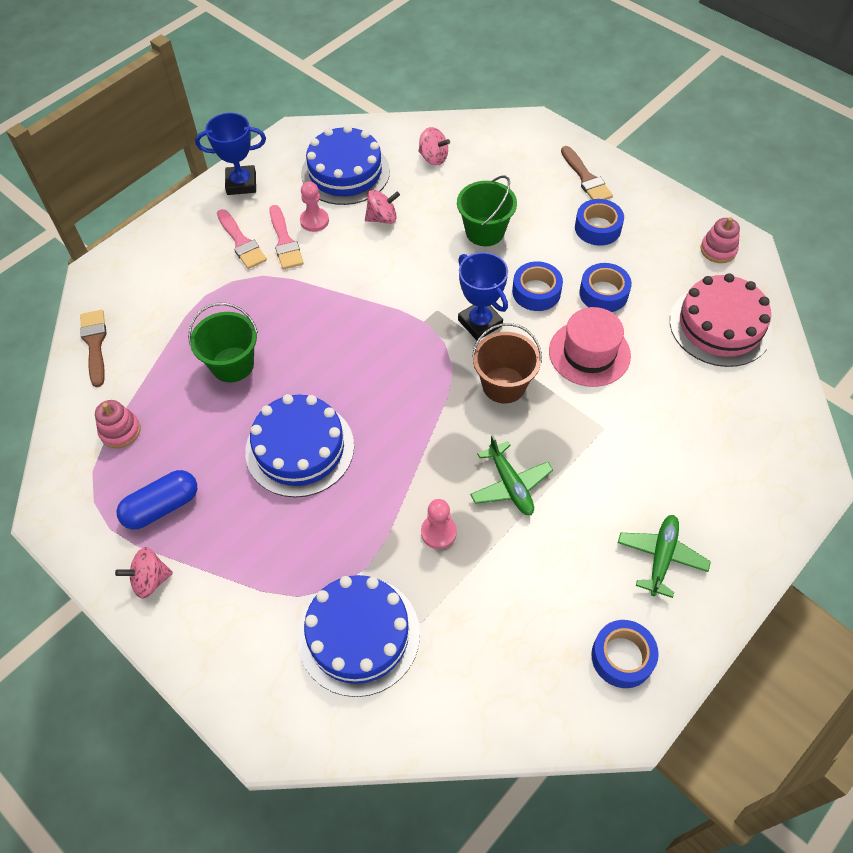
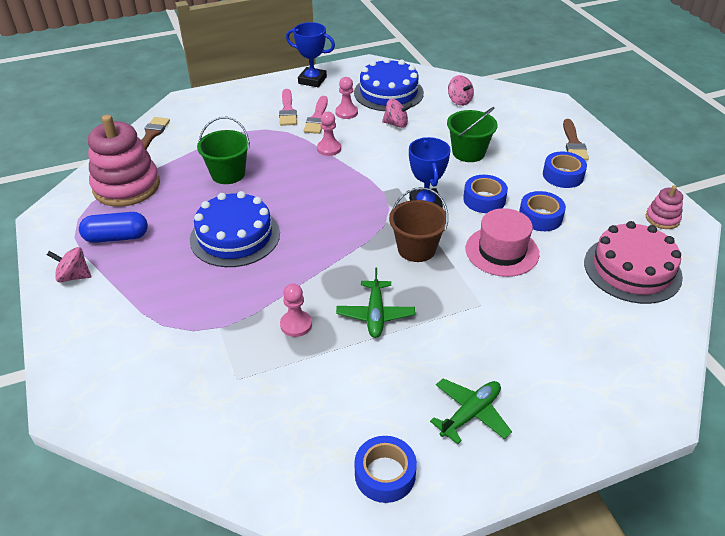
camera: 25 degrees right, 15 degrees down
(120, 431) = (126, 186): pink stacking toy -> pink stacking toy, size x2.11
(327, 283) = (329, 149): none -> pink pawn
(358, 635) = (185, 367): blue cake -> none

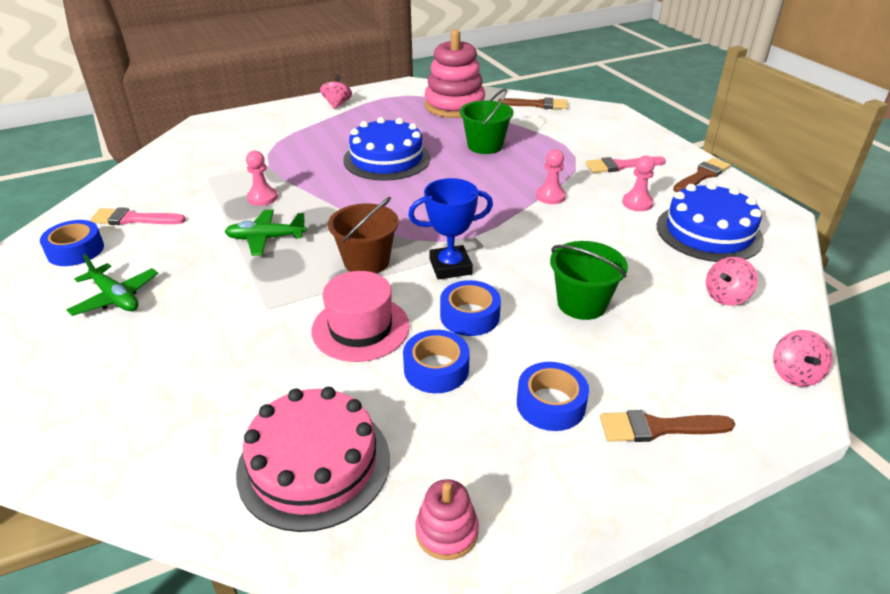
camera: 85 degrees right, 5 degrees down
(116, 237) = (384, 112): blue capsule -> none
(312, 80) = (702, 175): blue trophy -> brown brush
(317, 118) = (614, 185): pink brush -> pink brush (134, 219)
(396, 124) = (628, 241): pink spinning top -> pink spinning top (794, 374)

